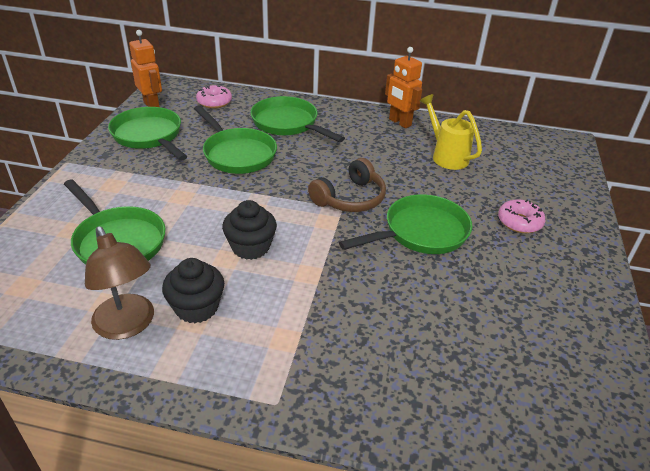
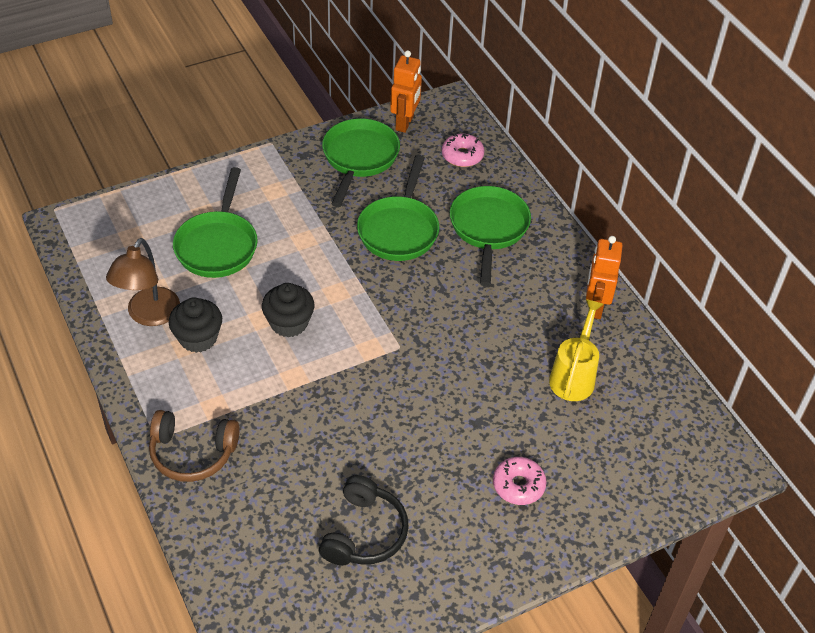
camera: 50 degrees right, 10 degrees up
(350, 198) = (419, 345): brown headphones -> brown headphones (192, 453)
(421, 232) = (423, 420): green pan -> none
(506, 320) = (364, 533): none -> black headphones

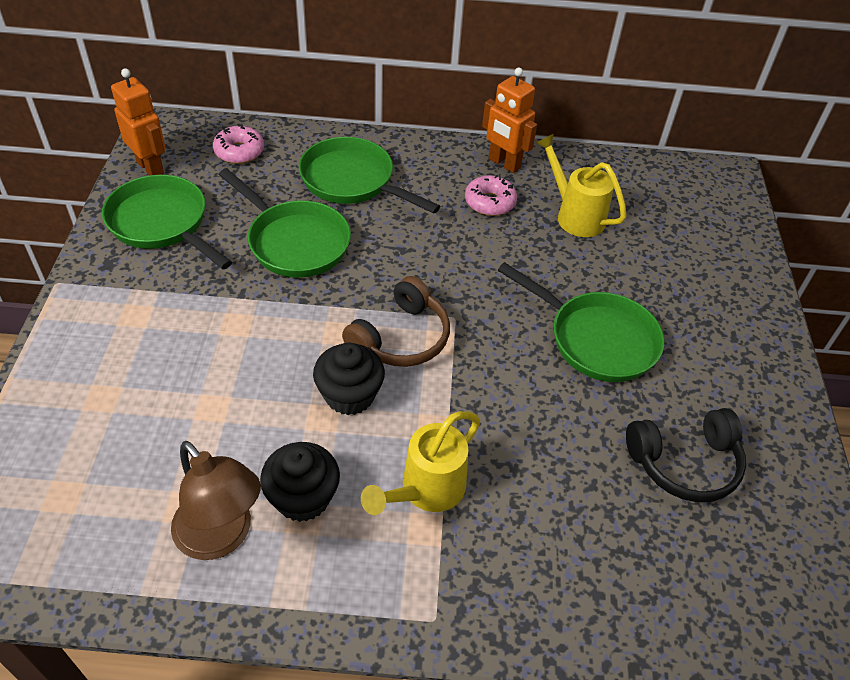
camera: 60 degrees left, 0 degrees up
(192, 453) = (483, 587): brown headphones -> brown headphones (401, 338)
(217, 245) = (169, 408): green pan -> green pan (596, 339)
(242, 395) = (426, 490): none -> yellow watering can
(364, 533) = (685, 463): black headphones -> black headphones turned 120 degrees clockwise
(518, 485) = (682, 313): pink donut -> pink donut (490, 202)

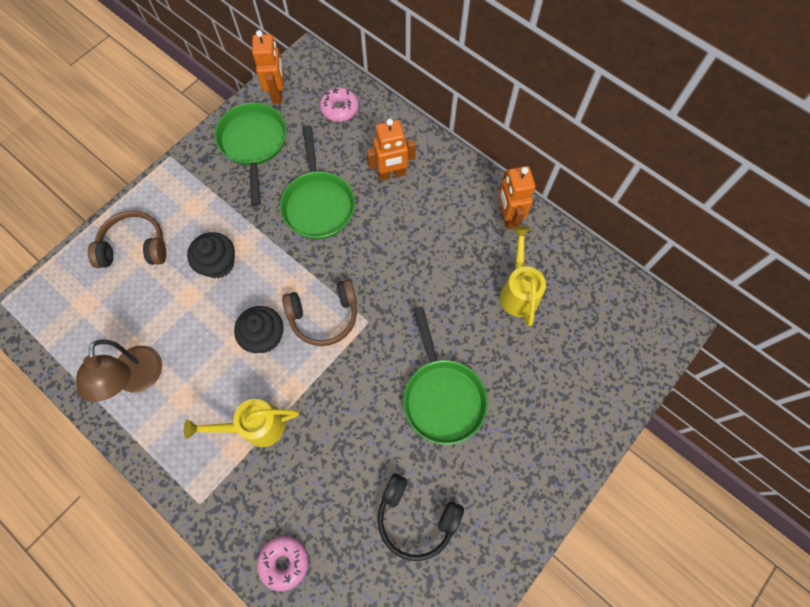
camera: 40 degrees right, 20 degrees up
(86, 396) = (134, 246): none -> brown headphones
(302, 497) = (191, 385): black cupcake -> black cupcake (218, 263)
(352, 181) = (391, 174): green pan -> orange robot
(490, 202) = (468, 245): pink donut -> pink donut (284, 562)

